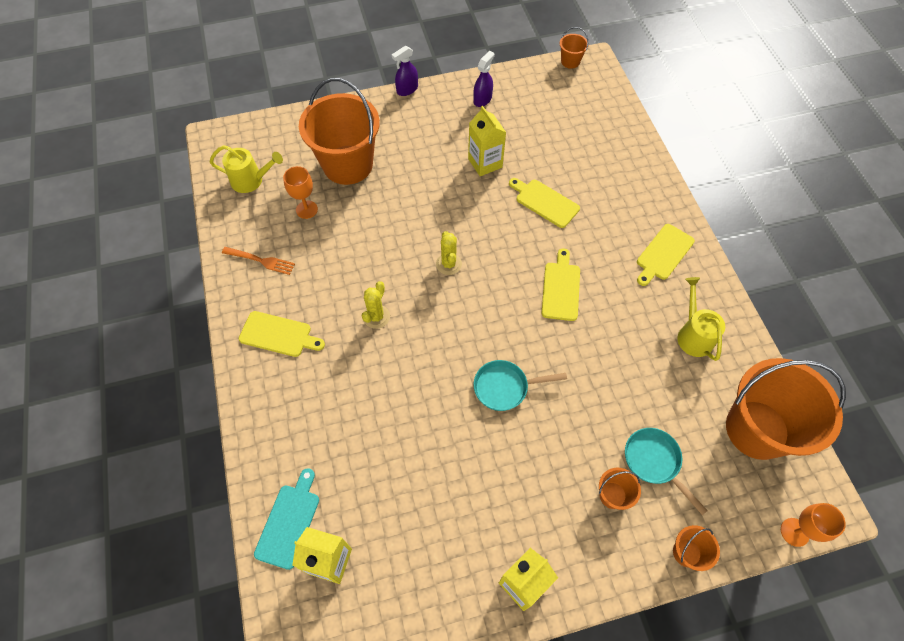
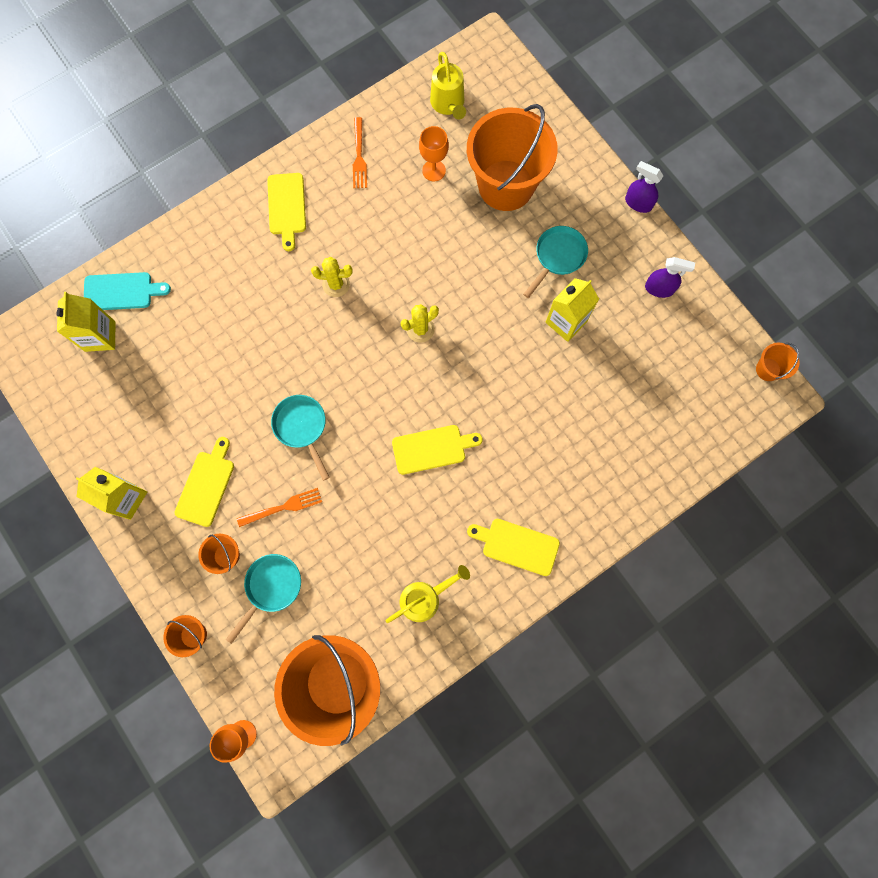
camera: 70 degrees right, 15 degrees up
(427, 151) = (558, 257): none -> turquoise pan
(545, 202) = (537, 401): yellow cutting board -> yellow cutting board (206, 485)
(578, 427) = (283, 507): none -> orange fork

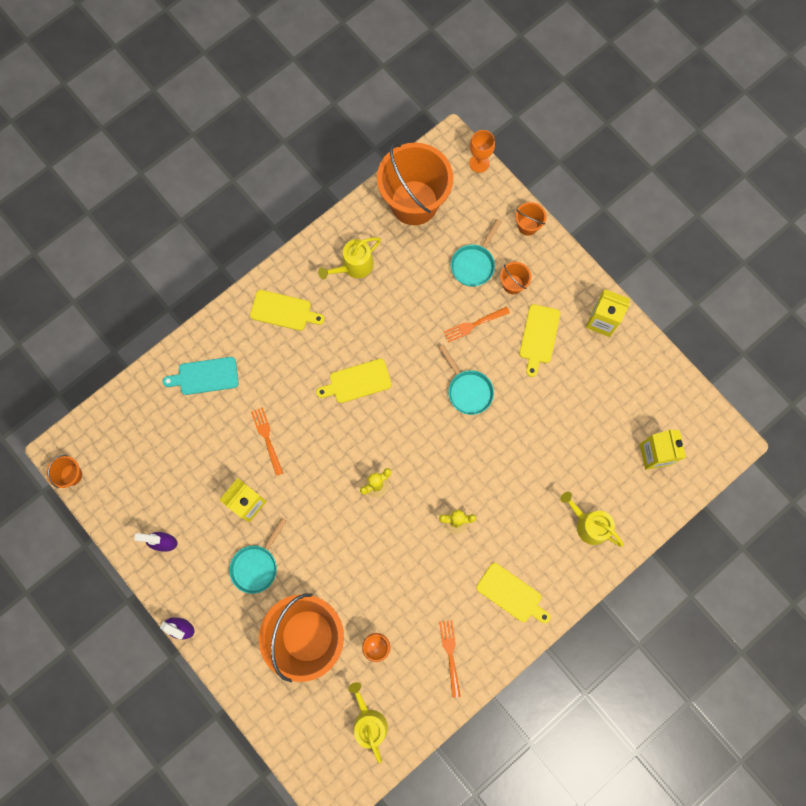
camera: 175 degrees right, 0 degrees up
(121, 291) = (646, 497): turquoise cutting board -> turquoise cutting board (205, 376)
(191, 268) = (588, 524): none -> yellow watering can
(287, 207) = (511, 594): yellow cutting board -> yellow cutting board turned 135 degrees clockwise
(542, 391) = (267, 438): none -> orange fork

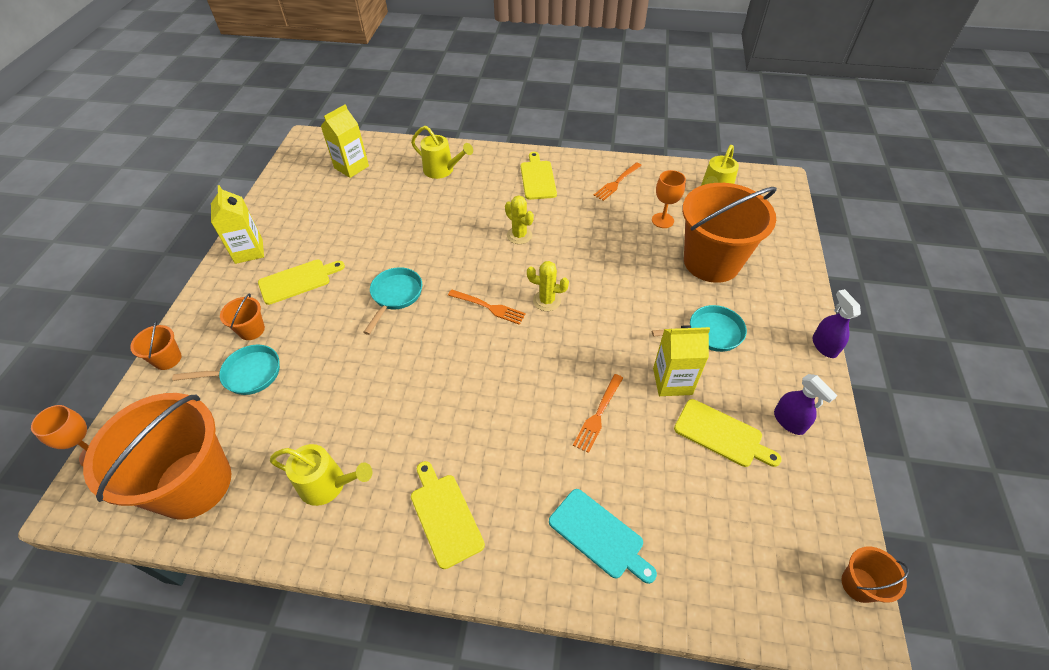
camera: 130 degrees left, 25 degrees down
(357, 382) = (464, 382): yellow cutting board -> yellow cutting board (721, 434)
(474, 324) = (321, 332): orange fork -> orange fork (489, 307)
(588, 524) = (442, 170): yellow watering can -> yellow watering can turned 60 degrees counterclockwise

